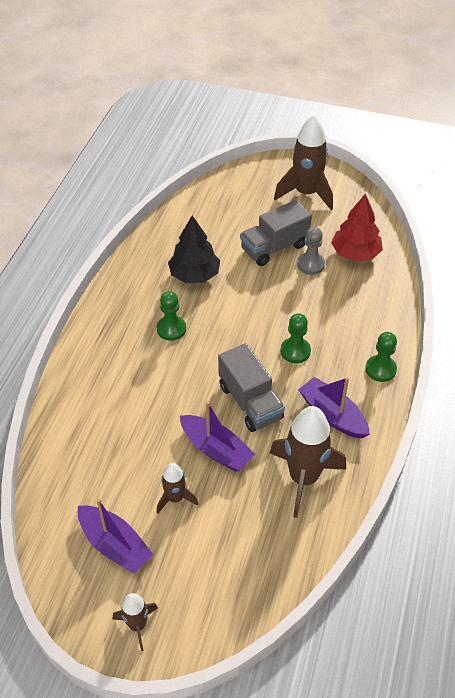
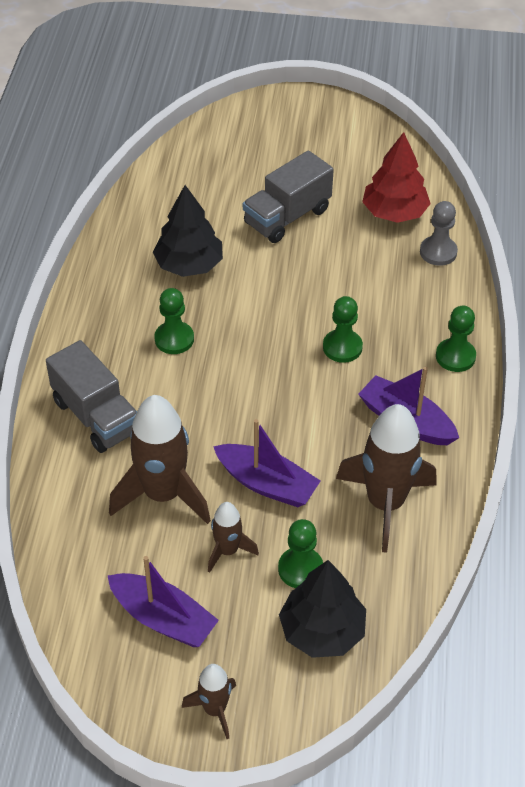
camera: 10 degrees left, 0 degrees up
(227, 521) = (300, 569): none -> green pawn
(234, 574) = (322, 631): none -> black tree
(250, 402) = (298, 419): grey truck -> grey truck (96, 416)
(306, 193) = (314, 141): brown rocket -> brown rocket (163, 494)
(310, 264) = (339, 233): grey pawn -> grey pawn (438, 252)

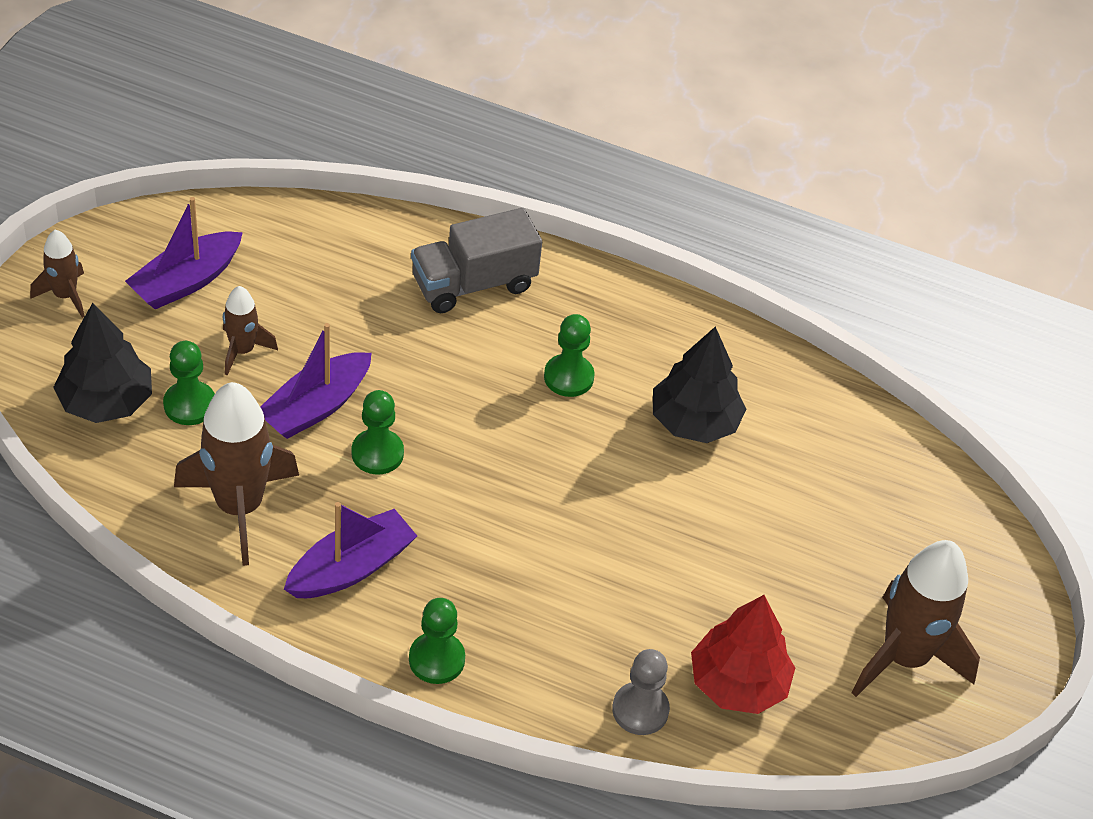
camera: 100 degrees right, 0 degrees up
(163, 494) = (341, 315): brown rocket -> brown rocket (904, 657)
(287, 217) = (760, 550): grey truck -> none
(342, 347) = (497, 540): green pawn -> green pawn (377, 453)

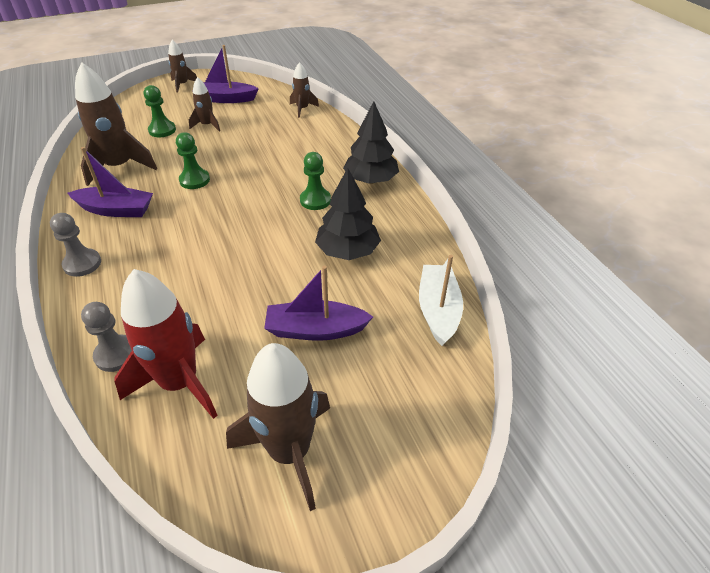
camera: 50 degrees right, 5 degrees down
(106, 401) = (140, 116): black tree -> black tree (370, 180)
(316, 407) = (200, 154): purple boat -> purple boat (315, 330)
(334, 228) = (302, 109): none -> brown rocket
(436, 659) = (82, 264): green pawn -> grey pawn
(473, 284) = (328, 150): grey truck -> none
(738, 683) = (179, 383): red tree -> red rocket
(860, 427) = (438, 310): none -> white boat

